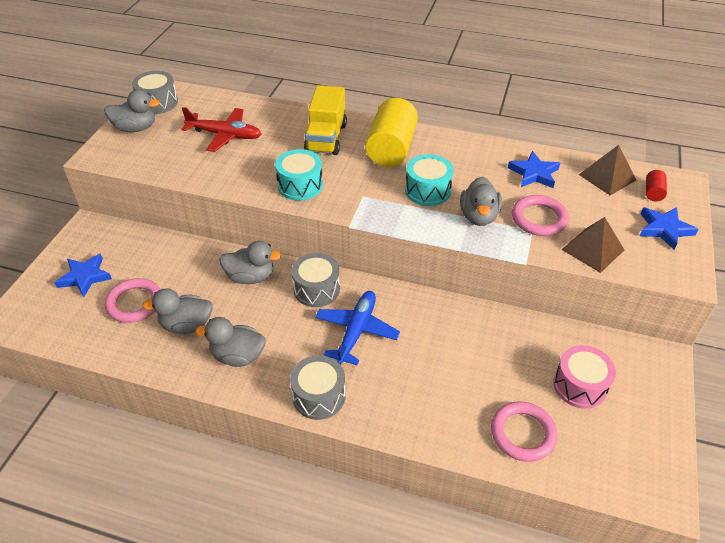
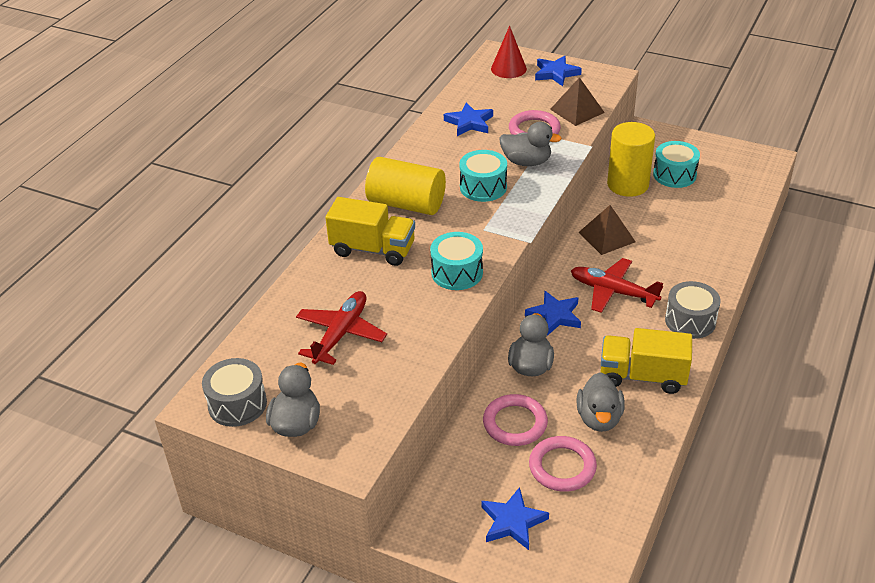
camera: 80 degrees left, 5 degrees down
(238, 356) = (642, 376): grey duck -> yellow truck
(316, 289) = (554, 316): grey drum -> blue star
(356, 331) = (613, 292): blue plane -> red plane
(522, 433) = (721, 210): pink ring -> pink ring (515, 423)
(543, 340) = (627, 184): none -> yellow cylinder
(579, 385) = (674, 175): pink drum -> turquoise drum
(607, 177) = (483, 86): brown pyramid -> brown pyramid (607, 237)
(653, 192) = (508, 69): red cylinder -> red cone

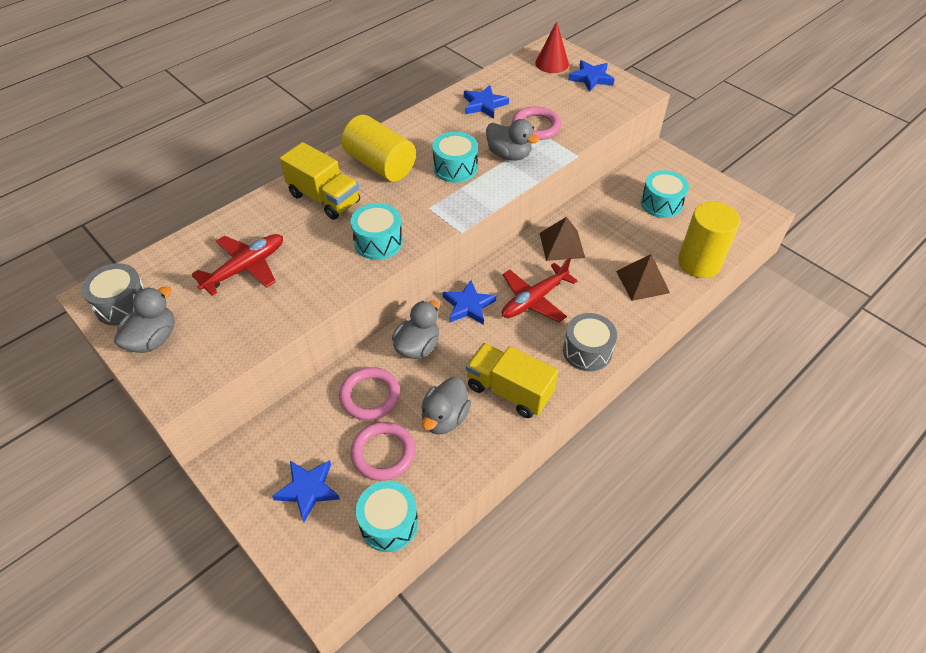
camera: 20 degrees right, 10 degrees up
(577, 111) = (587, 118): brown pyramid -> brown pyramid (642, 282)
(608, 522) = (389, 523): none -> turquoise drum
(613, 292) = (534, 299): red plane -> red plane turned 90 degrees counterclockwise
(627, 184) = (612, 201): yellow cylinder -> yellow cylinder (699, 263)

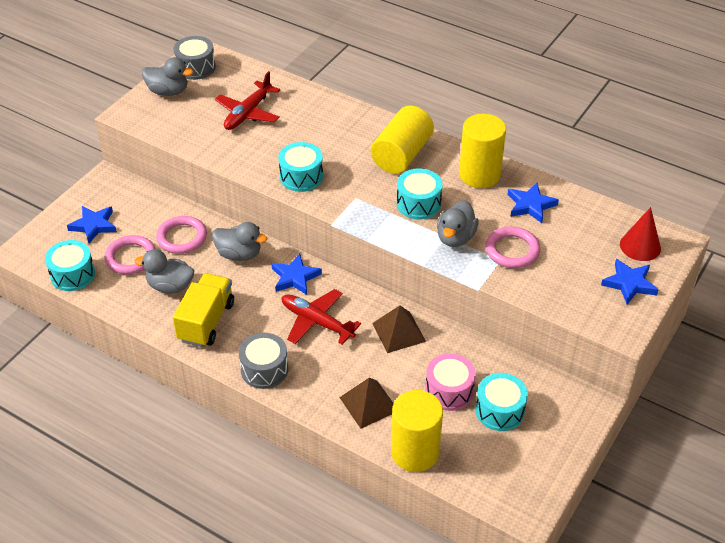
camera: 75 degrees right, 5 degrees down
(245, 268) = (248, 113): red plane -> red plane turned 90 degrees clockwise
(324, 198) = (343, 133): yellow truck -> none
(432, 123) = (479, 174): none -> yellow cylinder
(636, 228) = (449, 391): none -> pink drum

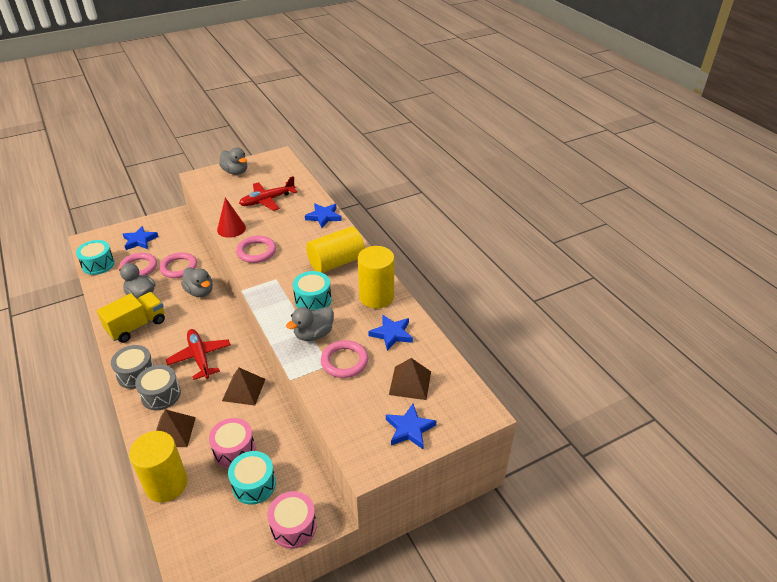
camera: 30 degrees right, 5 degrees down
(196, 67) = (266, 163): grey drum -> grey drum (161, 395)
(295, 277) = (217, 321): blue star -> blue star (323, 217)
(301, 177) = (256, 251): turquoise drum -> pink ring
(571, 426) = (293, 526): none -> pink drum
(591, 243) = (410, 383): none -> brown pyramid
(640, 246) = (447, 402): red cone -> red cone (231, 229)

